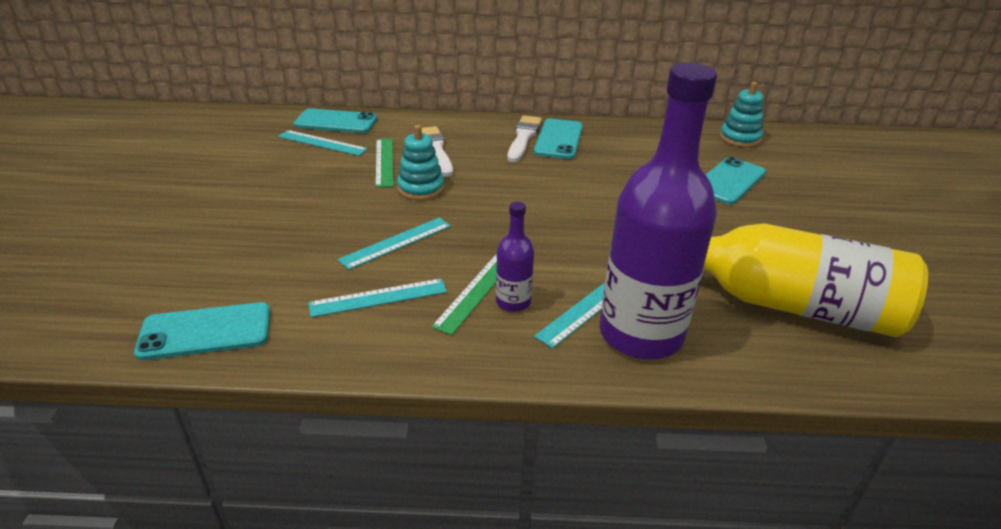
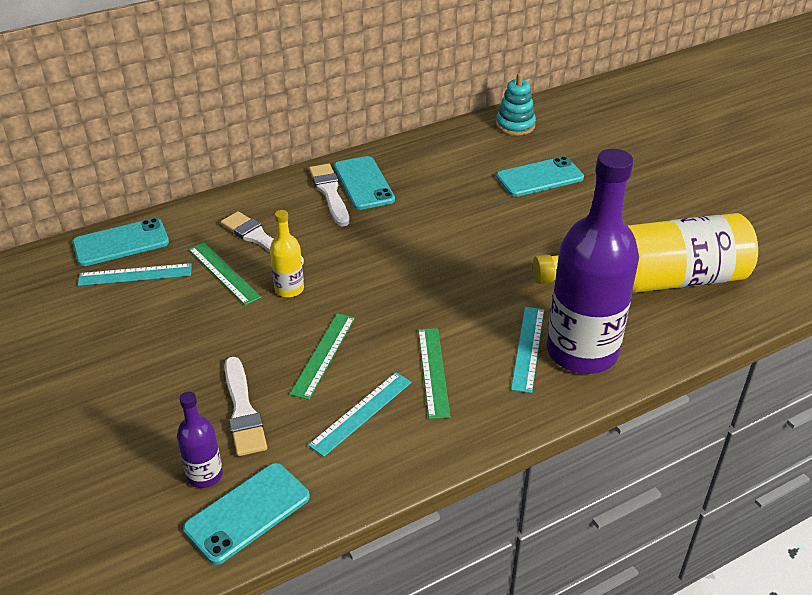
camera: 30 degrees left, 5 degrees up
(290, 257) = (243, 411): none -> white brush
(396, 242) = (323, 355): turquoise ruler -> green ruler
(421, 188) = (289, 289): turquoise stacking toy -> yellow bottle
(513, 302) = (470, 367): purple bottle -> purple bottle (205, 475)
(729, 181) = (539, 177): turquoise phone -> turquoise phone turned 60 degrees clockwise

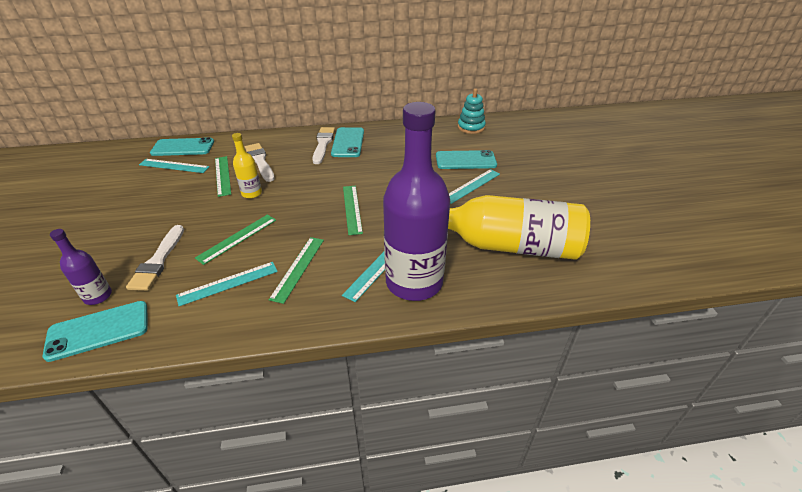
camera: 20 degrees right, 0 degrees up
(442, 279) = (352, 209): none -> green ruler
(569, 212) = (471, 186): none -> turquoise ruler

